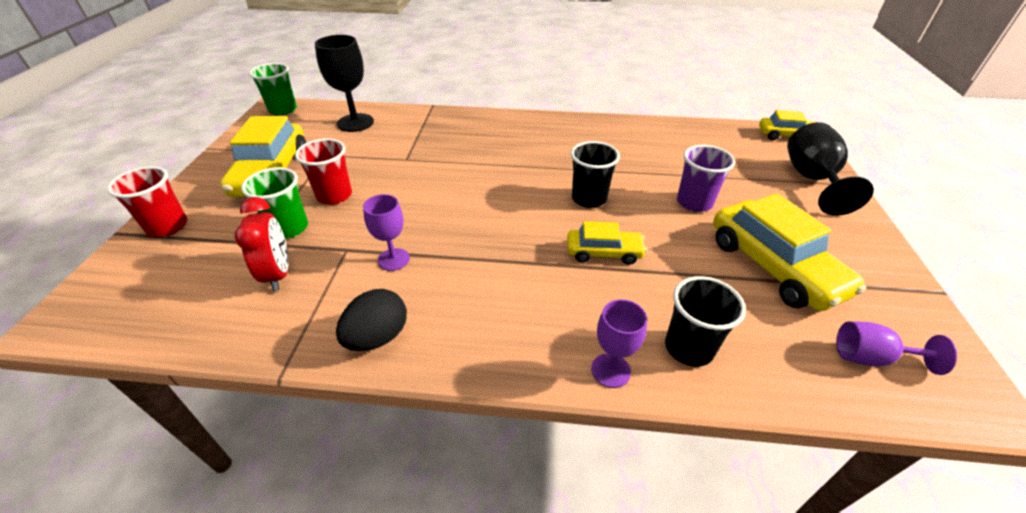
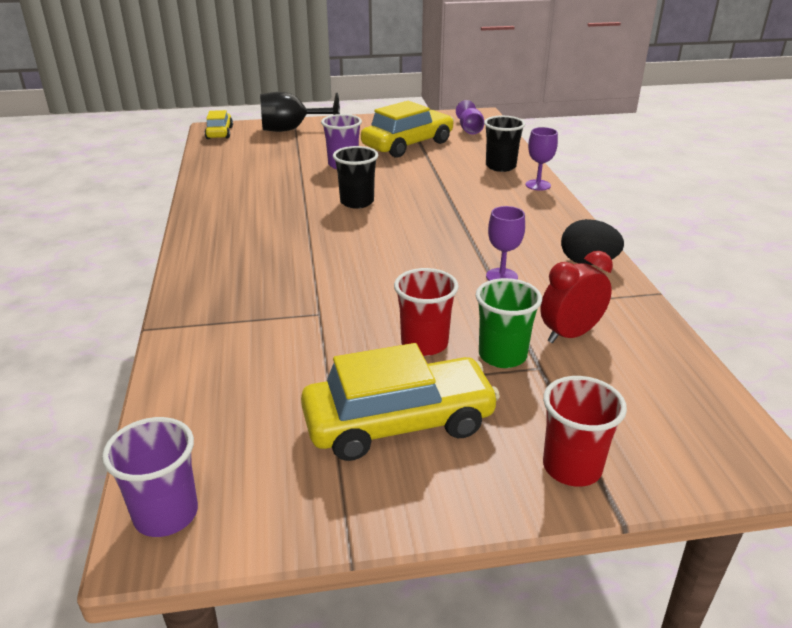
camera: 105 degrees left, 10 degrees down
(283, 110) = (166, 514): green cup -> purple cup
(355, 123) = (218, 390): black goblet -> none
(604, 252) = (428, 192): yellow car -> none

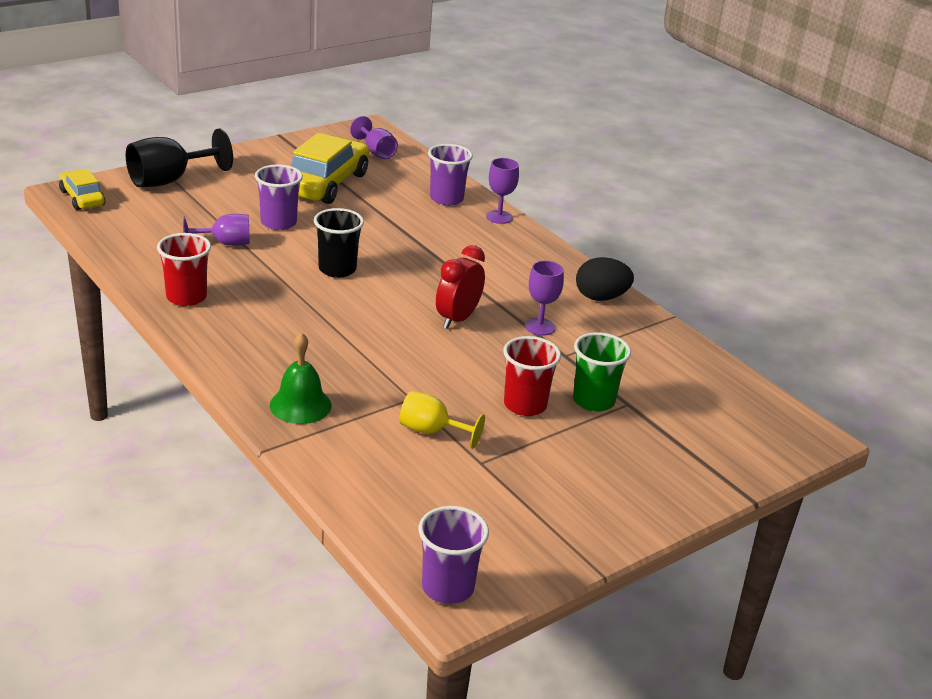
camera: 30 degrees left, 0 degrees up
(216, 298) = (300, 405): none -> green bell
(287, 172) = (225, 243): none -> purple goblet
(309, 347) = (431, 431): none -> yellow goblet
(399, 423) = (558, 475): yellow car -> none
(500, 166) = (446, 199): black cup -> purple cup
(570, 334) = (631, 370): red clock -> red clock (457, 319)
(572, 467) = (700, 474): red cup -> red cup (186, 297)

